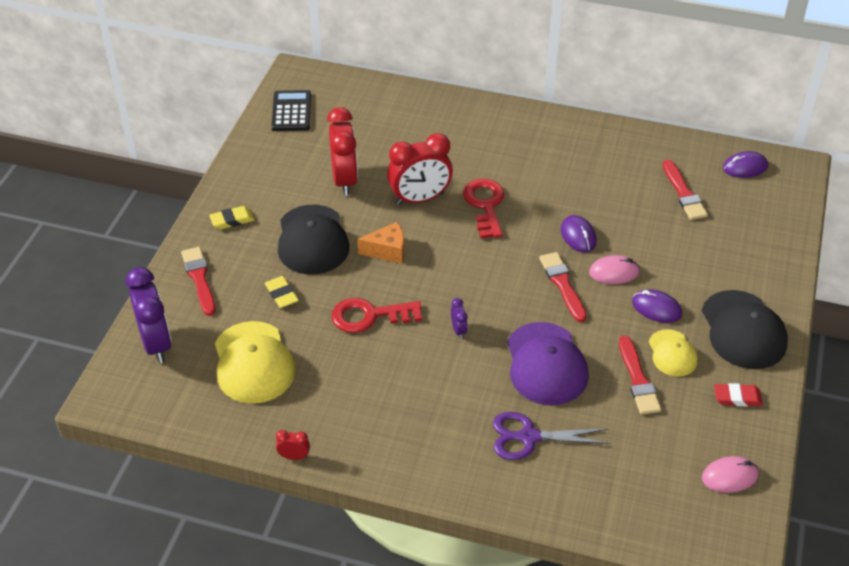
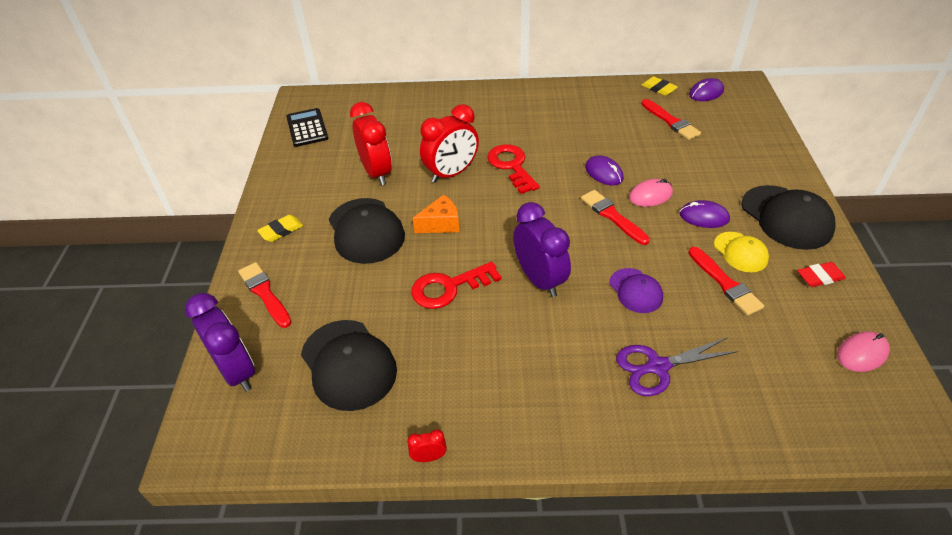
camera: 15 degrees left, 0 degrees up
(253, 363) = (348, 364): yellow cap -> black cap
(281, 294) = (354, 288): yellow eraser -> yellow eraser (658, 88)
(458, 330) = (539, 280): purple clock -> purple clock, size x2.33
(546, 364) = (635, 291): purple cap -> purple cap, size x0.58

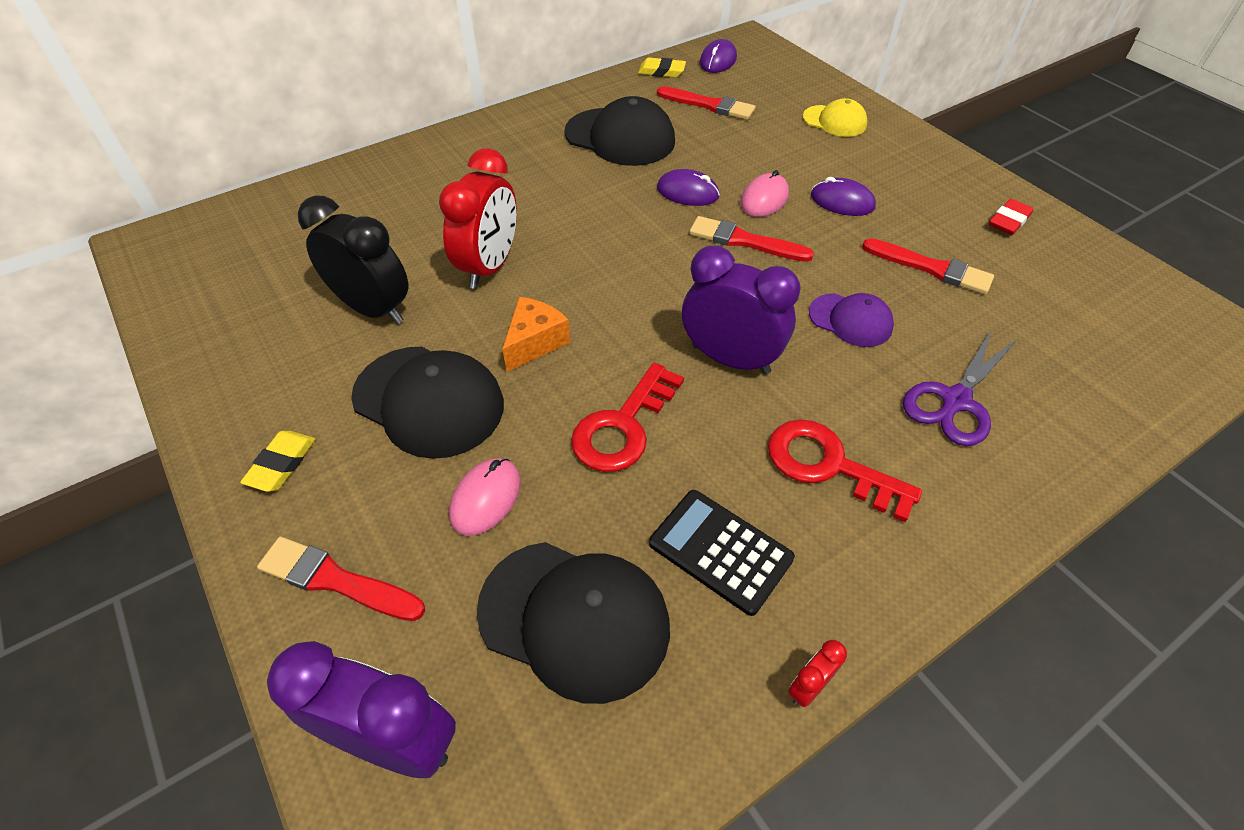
camera: 35 degrees left, 5 degrees up
(307, 128) = (195, 285): black calculator -> black calculator (720, 551)
(376, 173) = (373, 309): red clock -> black clock
(511, 166) = (565, 226): red key -> red key (829, 466)
(704, 217) = (842, 201): purple mouse -> purple mouse turned 45 degrees clockwise
(740, 252) = (914, 226): yellow cap -> yellow cap (834, 121)
(786, 217) = (921, 169): black cap -> black cap (620, 137)
(862, 353) = (1117, 285): pink mouse -> pink mouse (486, 498)

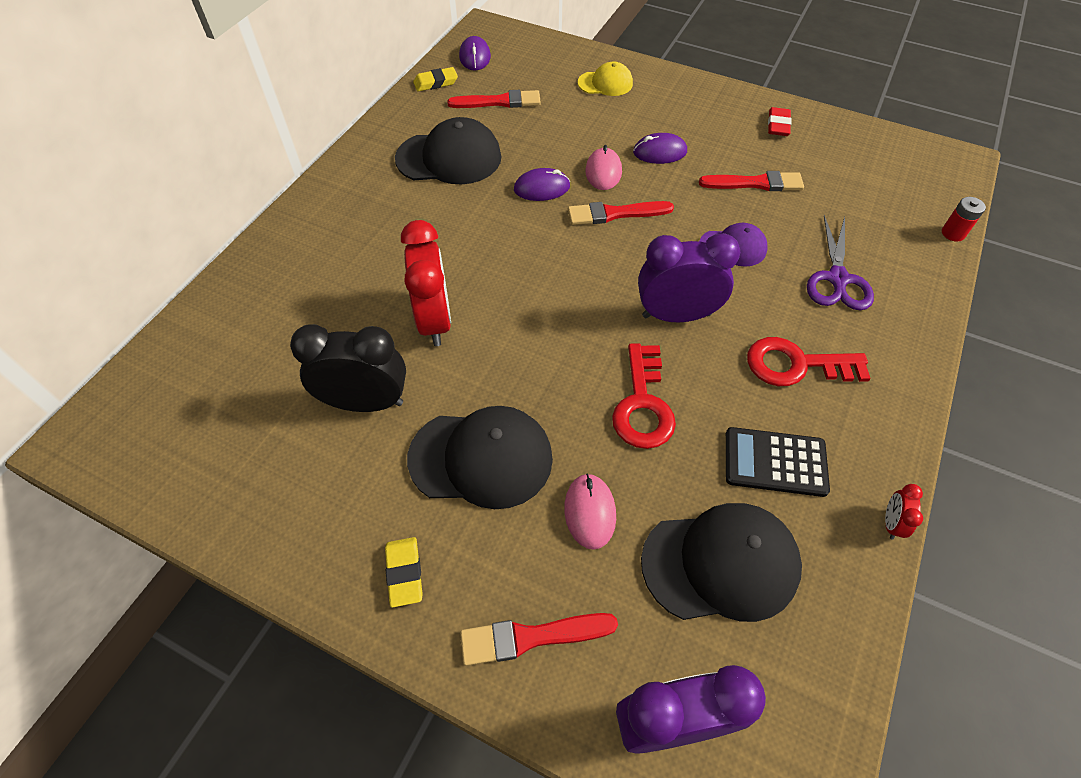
camera: 30 degrees left, 5 degrees up
(534, 342) = (524, 369): orange cheese -> none
(1161, 414) = (953, 233): none -> red battery

